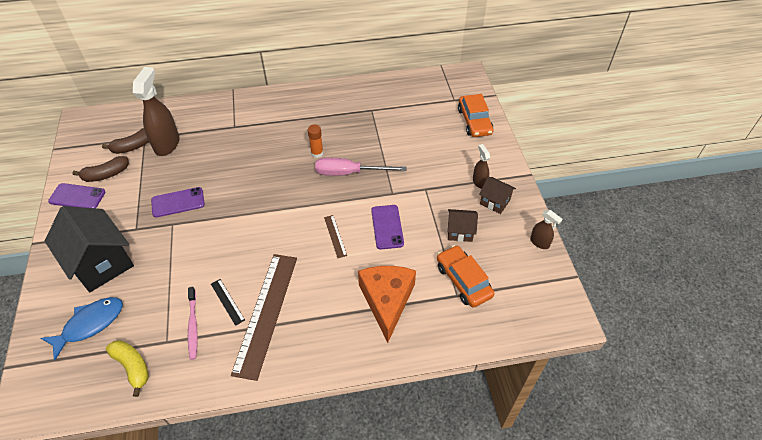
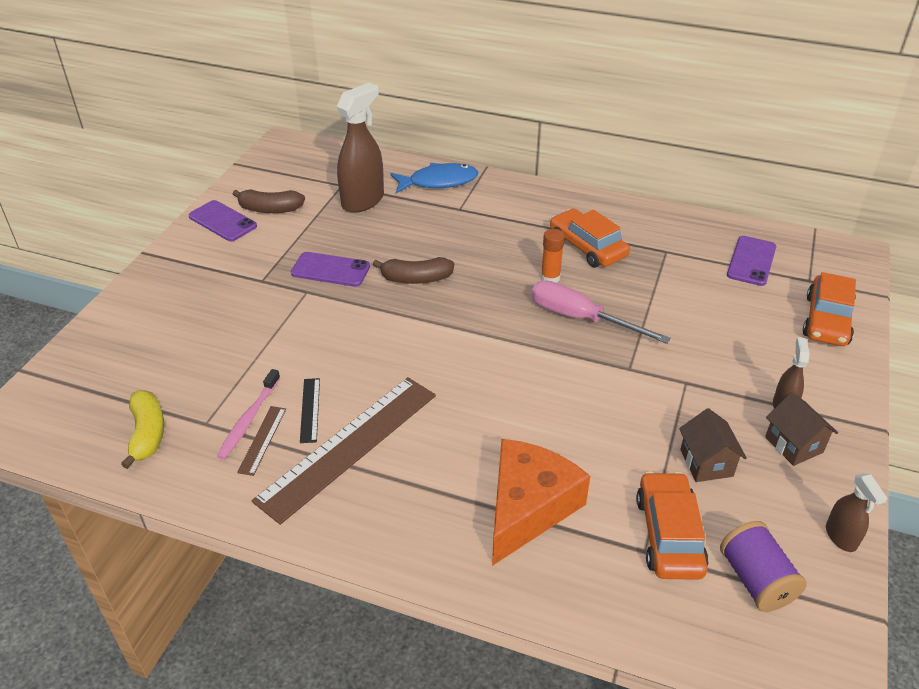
camera: 30 degrees right, 10 degrees down
(90, 324) = (137, 364): blue fish -> blue fish (438, 182)
(101, 263) = (197, 302): black house -> none
(133, 146) = (322, 190): brown banana -> brown banana (416, 279)
(326, 124) = (587, 247): none -> orange car
(335, 236) = (507, 390): brown ruler -> brown ruler (262, 440)
(387, 227) = (592, 409): purple phone -> purple phone (751, 261)
(460, 232) = (706, 463): brown house -> brown house turned 45 degrees clockwise
(514, 284) = (755, 580): none -> purple spool

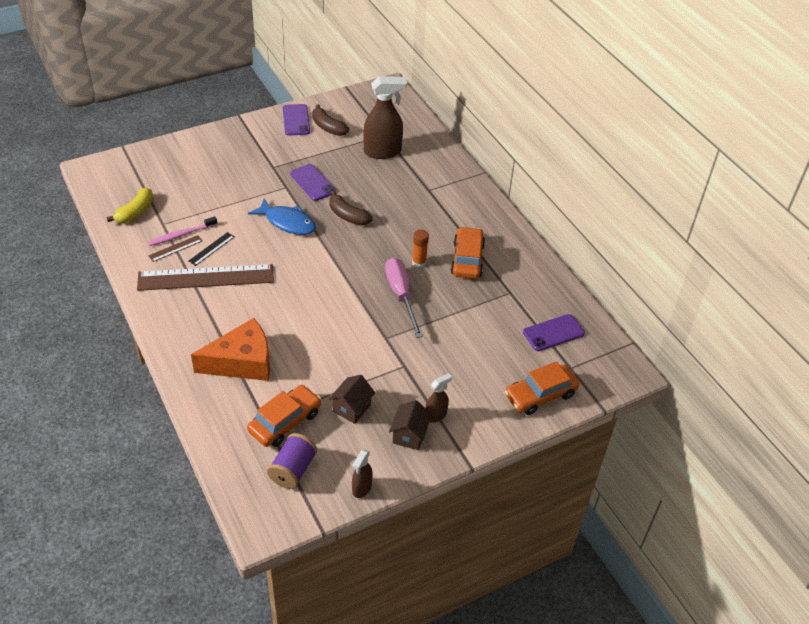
camera: 40 degrees right, 5 degrees up
(438, 182) = (441, 165): blue fish -> blue fish (287, 222)

